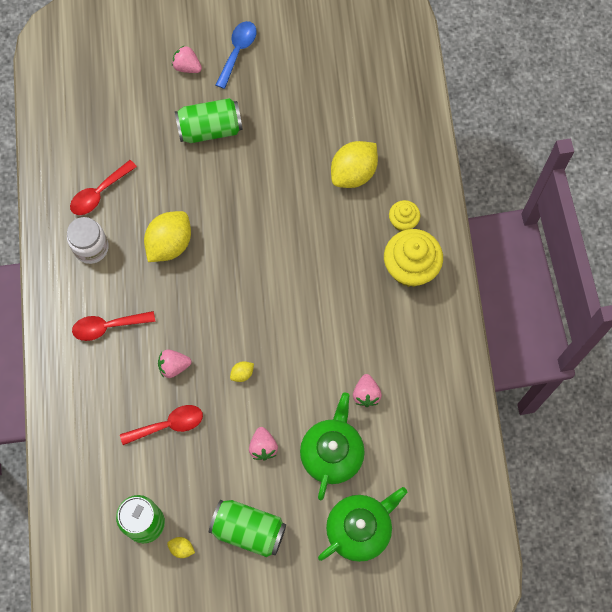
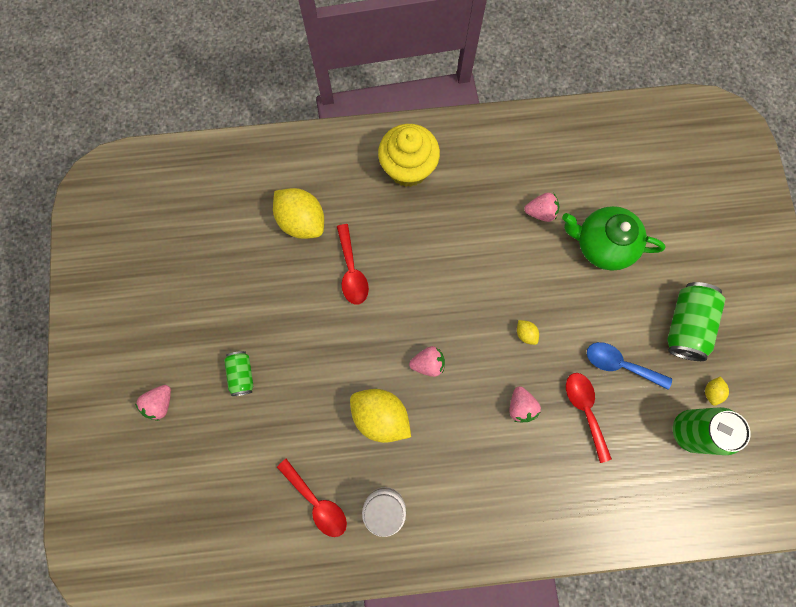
camera: 90 degrees left, 5 degrees up
(108, 326) = (478, 482): red spoon -> red spoon (351, 271)
(210, 129) = (242, 374): green can -> green can, size x0.58
(238, 51) = (146, 345): blue spoon -> blue spoon (620, 364)
(263, 447) = (601, 311): pink strawberry -> pink strawberry (428, 363)
(359, 529) = (673, 220): green teapot -> none
(403, 221) = (358, 174): yellow cupcake -> none

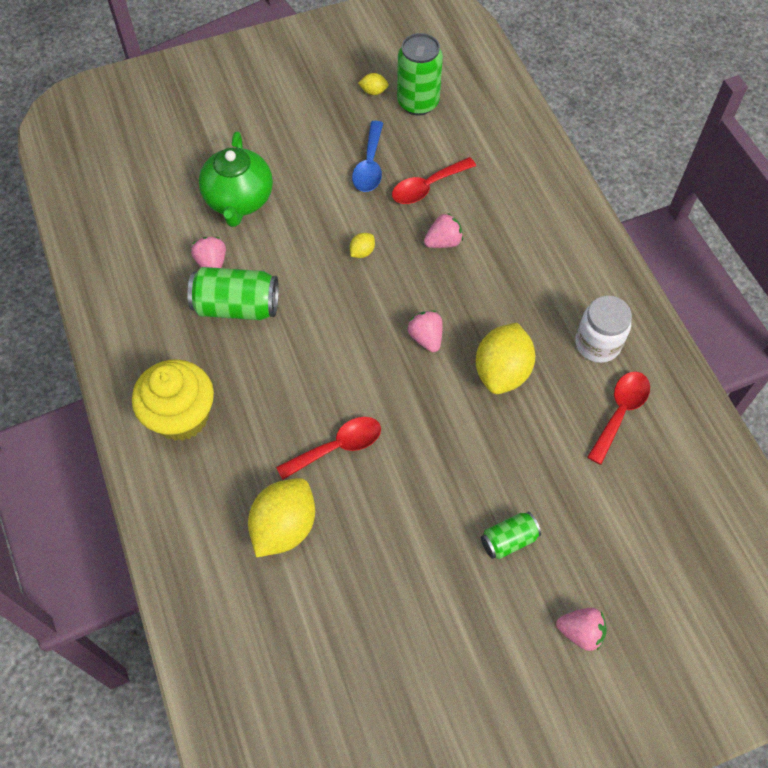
camera: 105 degrees left, 15 degrees down
(685, 325) = (311, 119): green can -> green can (237, 306)

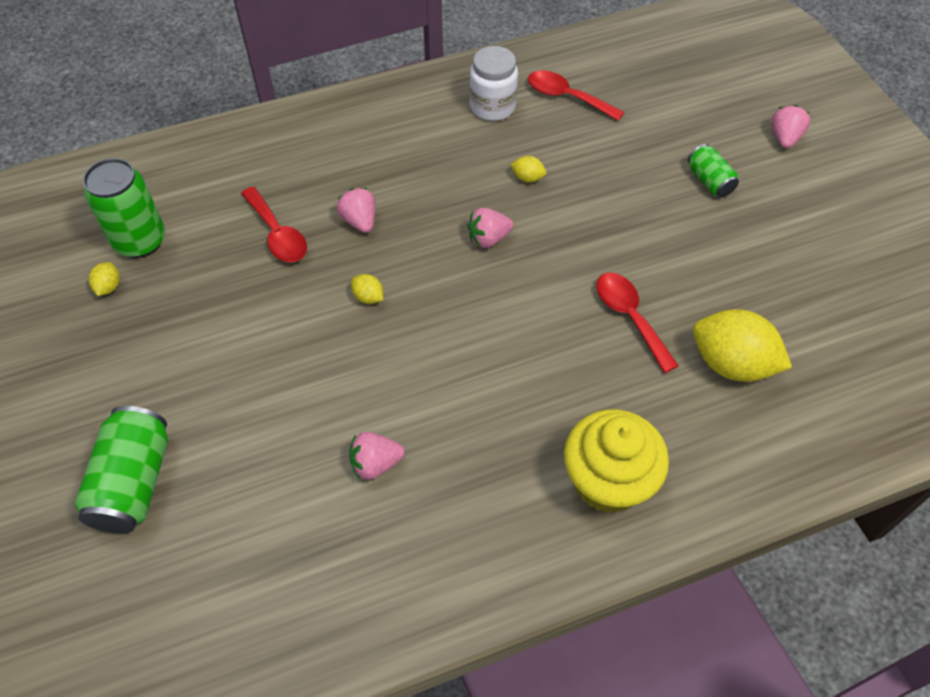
camera: 90 degrees left, 5 degrees down
(237, 306) = (445, 429): green can -> green can (134, 482)
(239, 200) = (270, 437): green teapot -> none
(369, 165) = (234, 290): blue spoon -> none
(502, 372) = (527, 178): yellow lemon -> yellow lemon, size x0.44

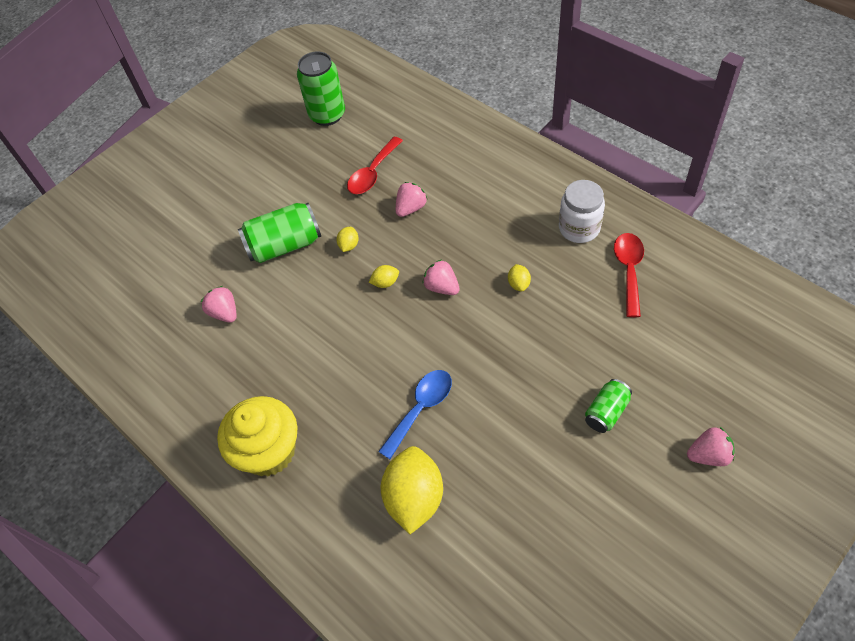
camera: 70 degrees right, 0 degrees up
(109, 287) = (286, 122): yellow lemon -> yellow lemon (385, 282)
(134, 482) = (164, 208): green can -> green can (284, 245)
(630, 317) = (421, 409): red spoon -> blue spoon

